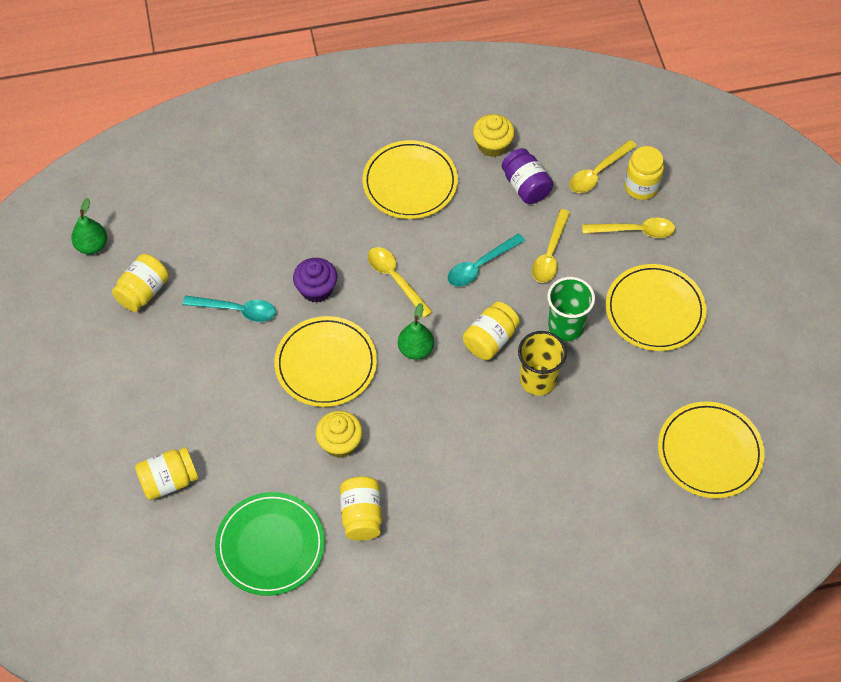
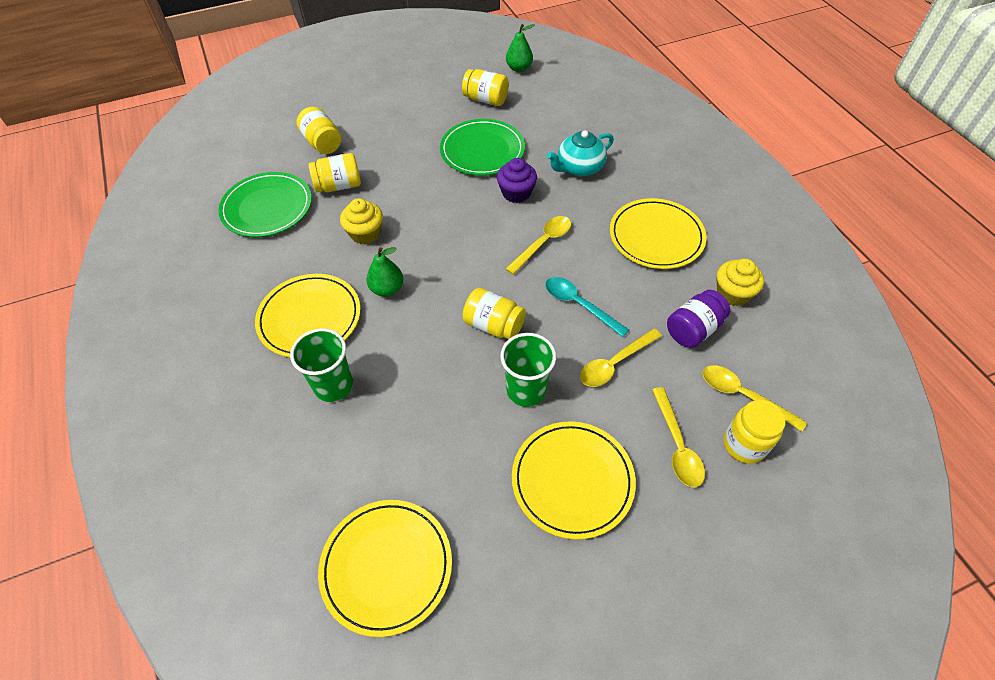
camera: 80 degrees right, 5 degrees down
(236, 310) = (482, 150): turquoise spoon -> green plate
(293, 223) = (579, 167): none -> turquoise teapot
(326, 364) = (442, 211): yellow plate -> yellow plate (309, 318)
(362, 515) = (295, 259): yellow jar -> yellow jar (339, 186)
(415, 349) = (470, 269): green pear -> green pear (387, 289)
(533, 483) = (333, 385): none -> green cup
(538, 380) = (454, 373): yellow cup -> none
(550, 254) = (614, 363): yellow spoon -> yellow spoon turned 45 degrees counterclockwise

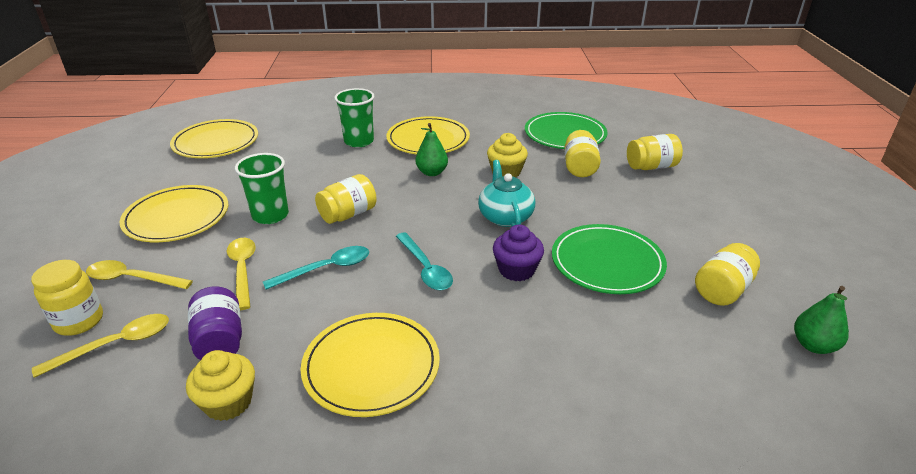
camera: 110 degrees right, 20 degrees down
(543, 243) = (425, 268): yellow spoon -> turquoise spoon
(579, 167) = (541, 337): turquoise teapot -> turquoise teapot (505, 216)

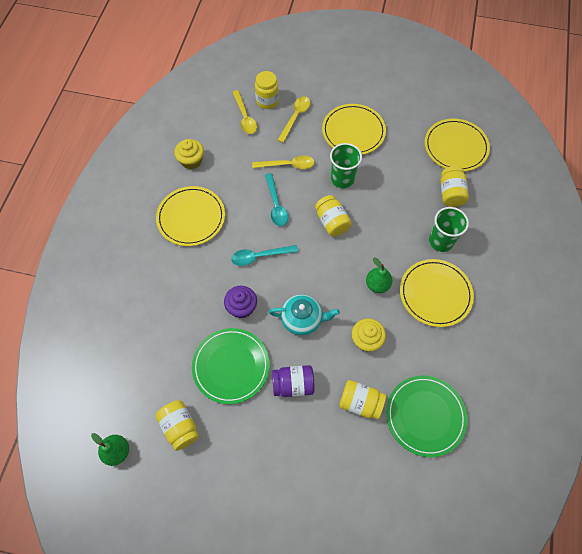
camera: 105 degrees right, 30 degrees up
(220, 341) = (232, 157): purple jar -> purple jar (293, 384)
(651, 167) = (347, 468): yellow jar -> yellow jar (450, 193)

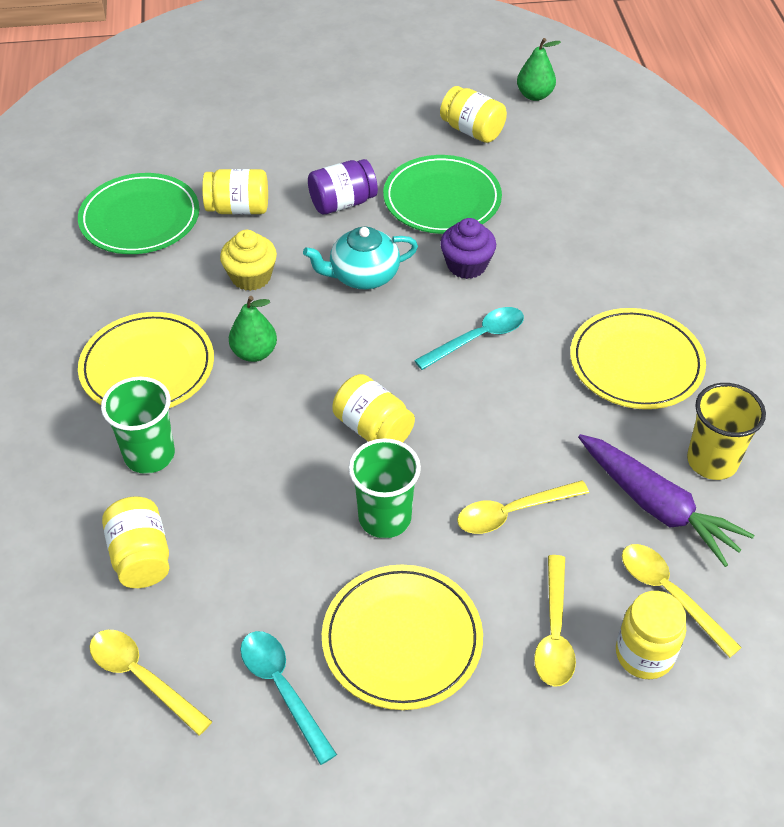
camera: 160 degrees right, 15 degrees down
(191, 161) = (712, 461): yellow cupcake -> yellow cup
(227, 149) = (657, 506): none -> purple carrot
(276, 205) = (495, 428): turquoise spoon -> turquoise spoon (282, 689)
(455, 147) = (142, 677): yellow plate -> yellow spoon

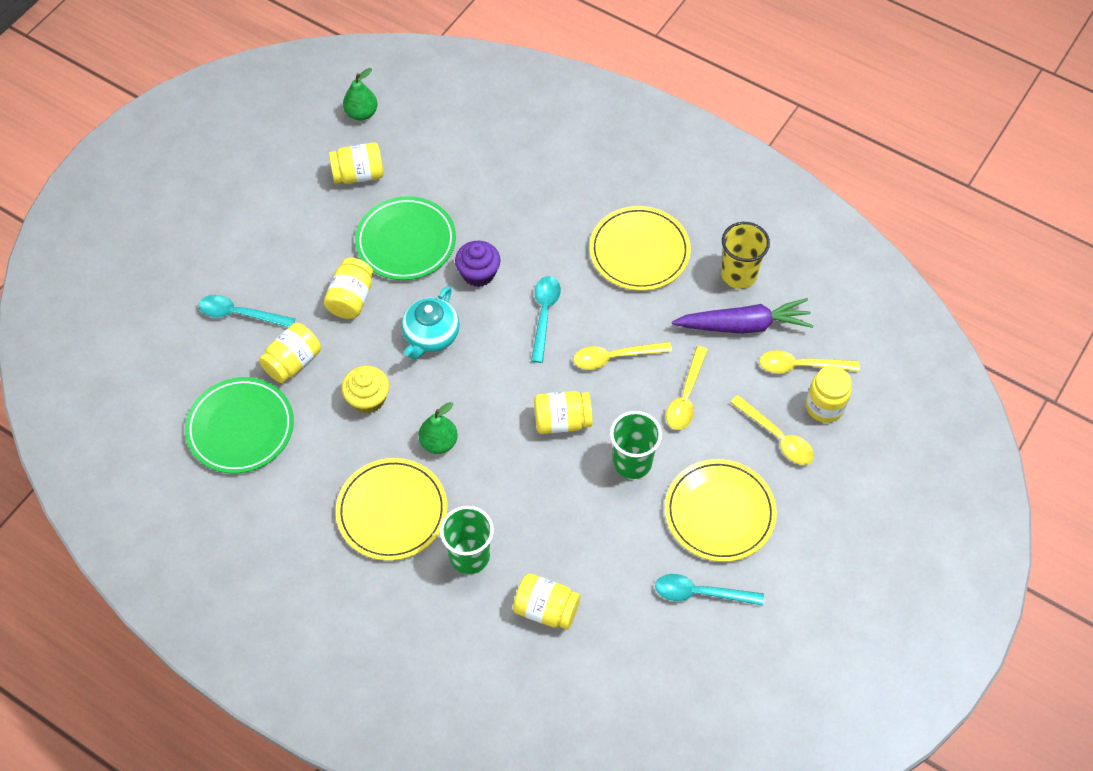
camera: 50 degrees left, 10 degrees up
(142, 677) = (632, 660): yellow spoon -> yellow spoon (614, 357)
(252, 150) = (240, 314): none -> turquoise spoon
(342, 203) = (351, 298): purple jar -> yellow jar

